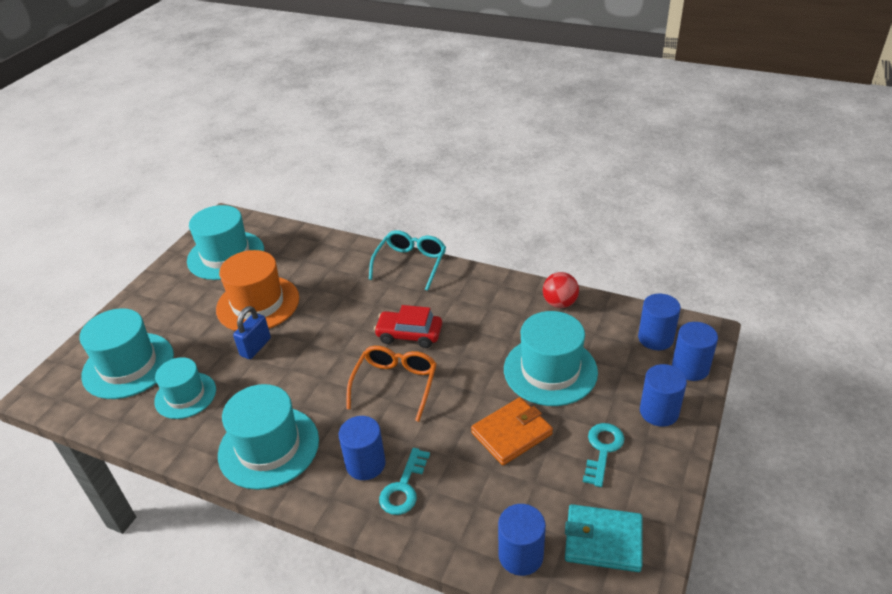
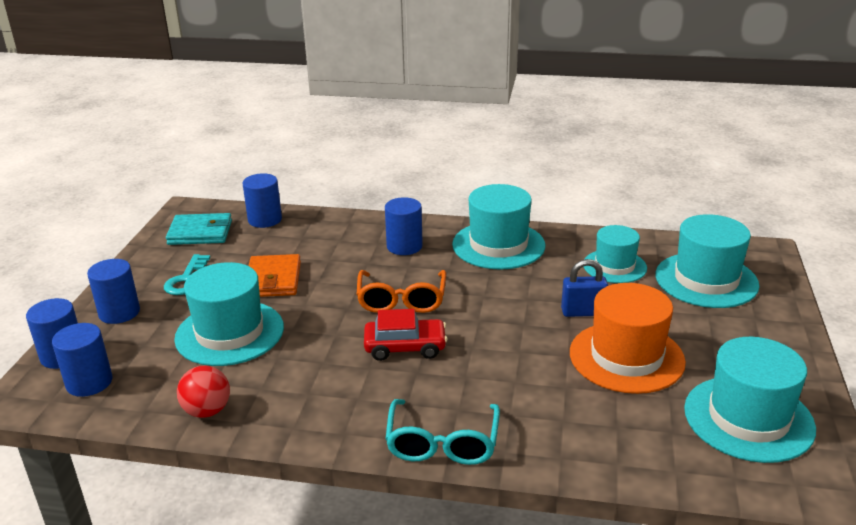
camera: 165 degrees right, 10 degrees down
(255, 347) = (582, 312): blue padlock -> blue padlock turned 75 degrees clockwise
(404, 487) = (365, 238): turquoise key -> none
(511, 433) = (273, 279): orange wallet -> orange wallet turned 45 degrees counterclockwise

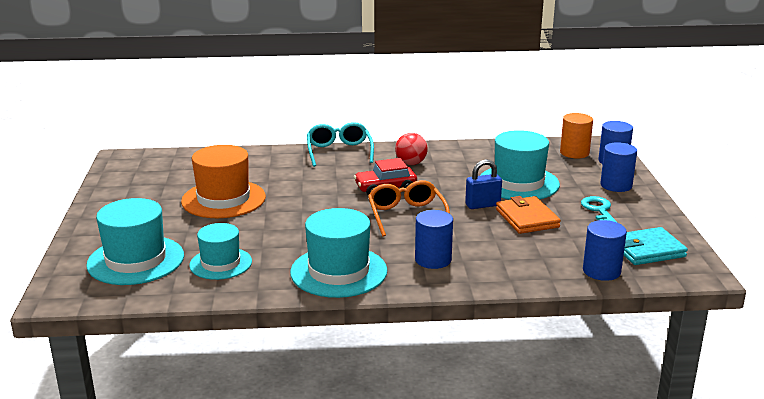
camera: 165 degrees right, 5 degrees down
(89, 382) = (574, 153): blue cylinder -> orange cylinder
(207, 411) = (486, 149): red ball -> red ball (411, 163)
(582, 312) = (254, 223): blue padlock -> blue padlock (482, 205)
(748, 418) = (152, 178): turquoise hat -> none

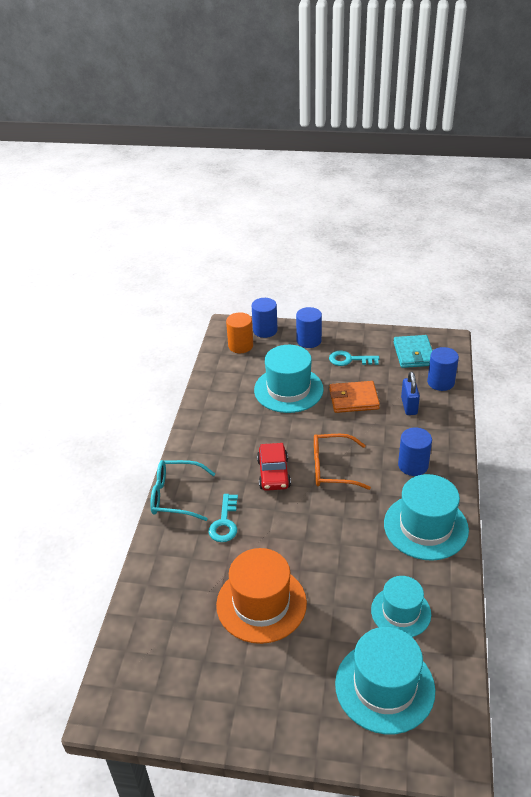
camera: 75 degrees left, 15 degrees up
(314, 174) = (224, 522): none -> turquoise key
(411, 163) = (225, 448): red ball -> none
(482, 205) = (324, 419): blue padlock -> blue padlock (409, 406)

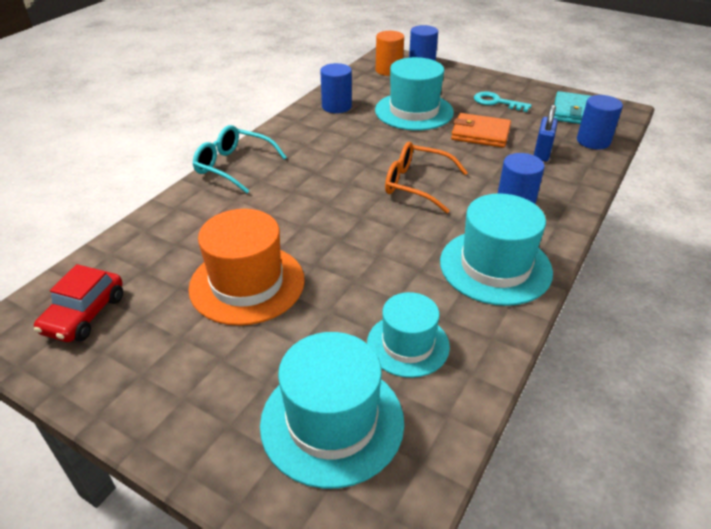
camera: 20 degrees right, 0 degrees up
(224, 522) = (265, 200): turquoise key -> none
(273, 473) = (348, 173): red car -> red car (85, 314)
(309, 340) = (462, 80): blue cylinder -> blue cylinder (336, 106)

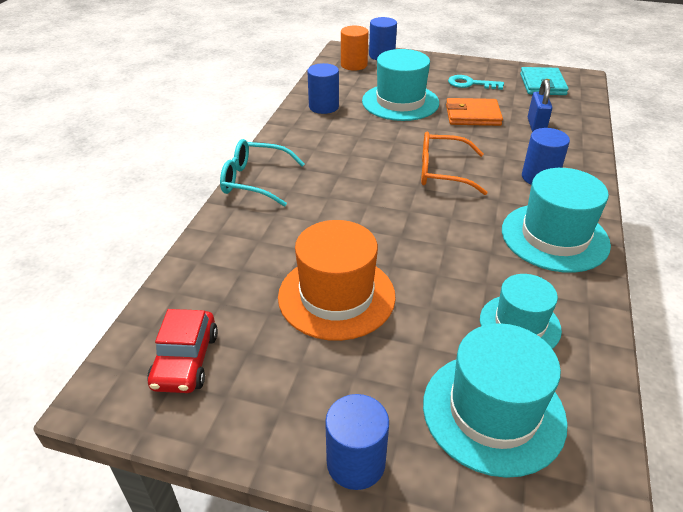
camera: 15 degrees left, 0 degrees up
(593, 141) = (573, 109): blue cylinder -> blue cylinder (356, 462)

